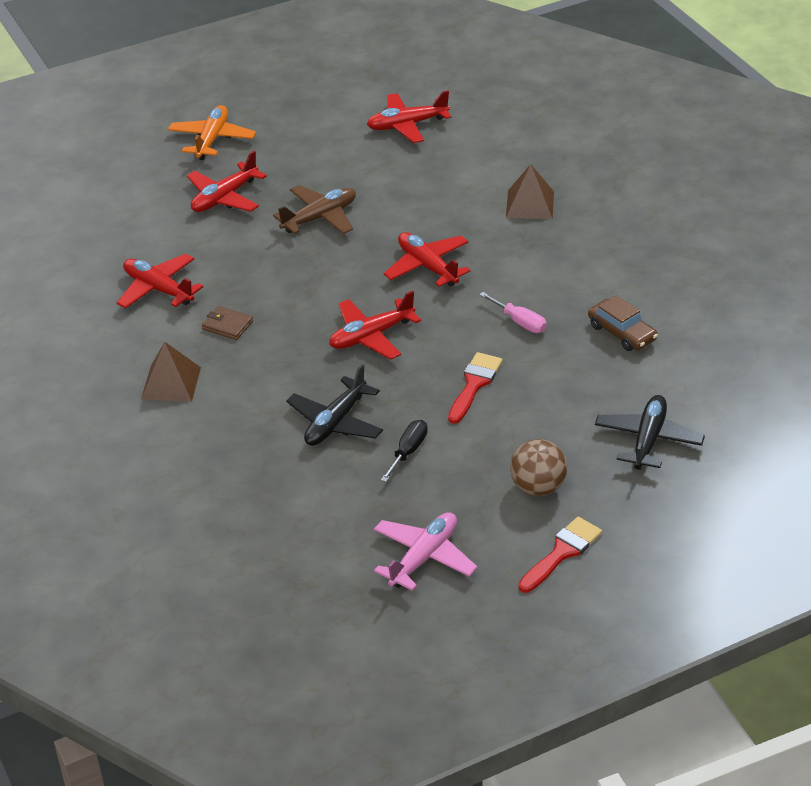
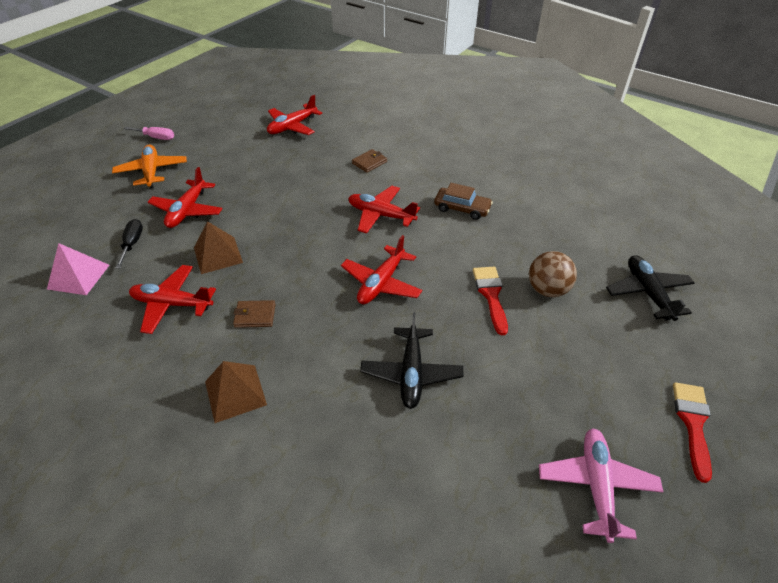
camera: 30 degrees left, 5 degrees up
(87, 235) = (78, 277): none -> pink pyramid
(320, 218) = (274, 204): brown plane -> none
(408, 451) = (492, 376): black screwdriver -> black screwdriver (132, 243)
(465, 200) = (369, 162): none -> brown wallet
(520, 322) = (479, 234): pink screwdriver -> pink screwdriver (156, 137)
(530, 204) = (414, 153): brown pyramid -> brown pyramid (218, 255)
(538, 487) = (616, 367): brown ball -> brown ball (547, 290)
(622, 333) = (551, 219): brown car -> brown car (462, 208)

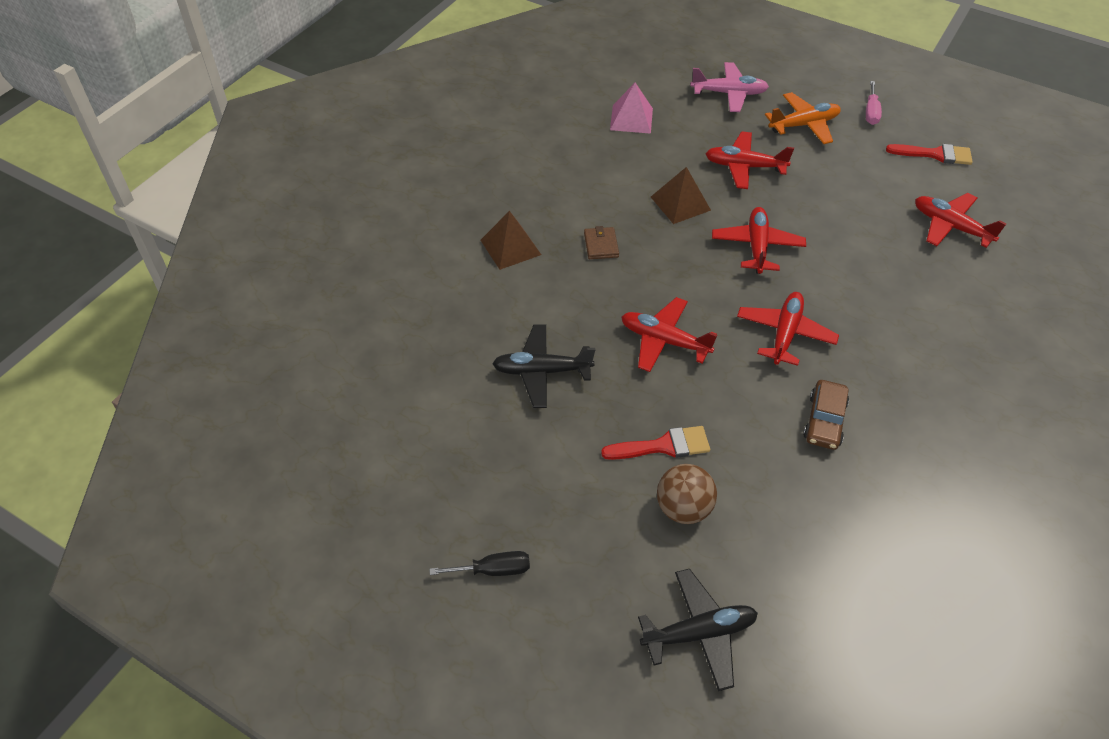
camera: 85 degrees right, 5 degrees up
(132, 243) = (683, 140): black screwdriver -> black screwdriver (493, 570)
(172, 304) = (607, 186): red plane -> red plane (757, 246)
(369, 162) = (896, 315): brown wallet -> none
(596, 485) = (420, 520): pink plane -> pink plane (728, 93)
(692, 423) = (492, 632): red brush -> red brush (935, 154)

